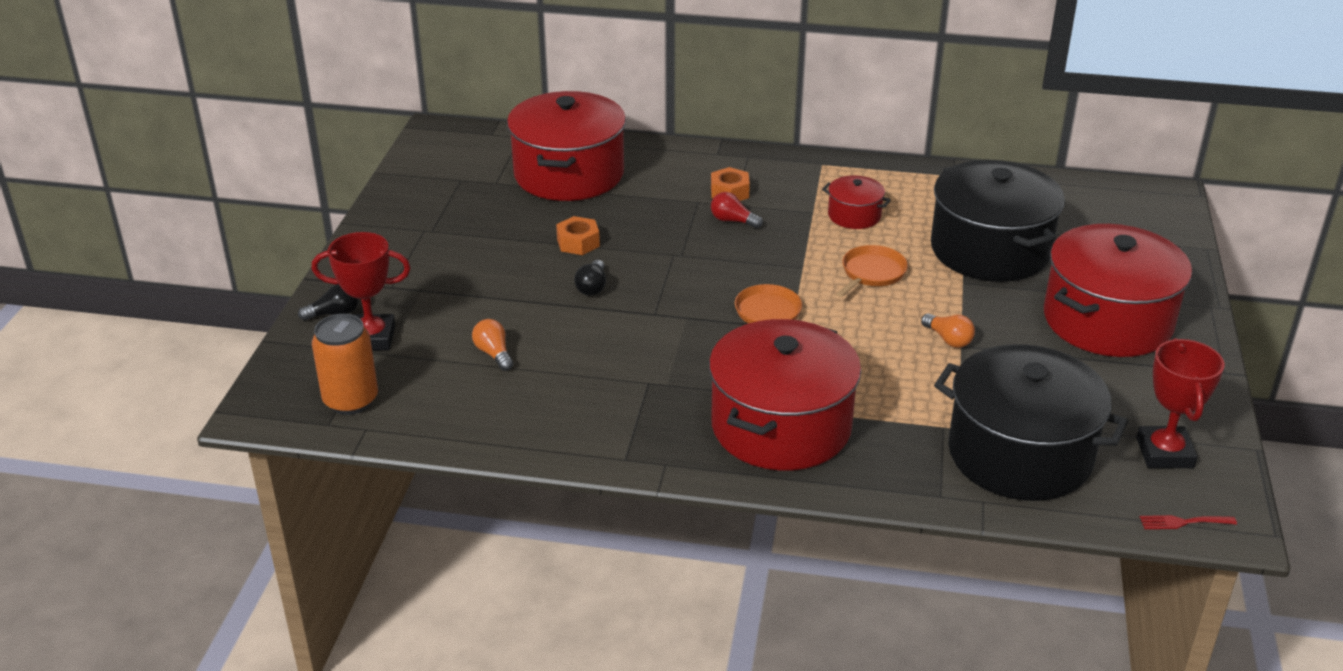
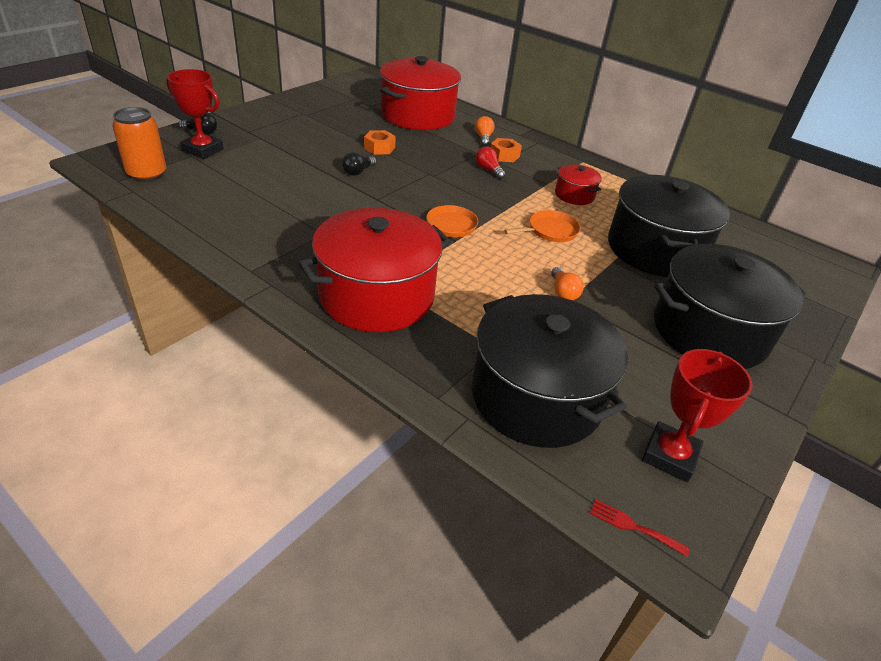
camera: 25 degrees right, 5 degrees up
(494, 354) = (255, 183): orange light bulb -> orange light bulb (483, 138)
(1107, 320) = (709, 331): red pot -> black pot

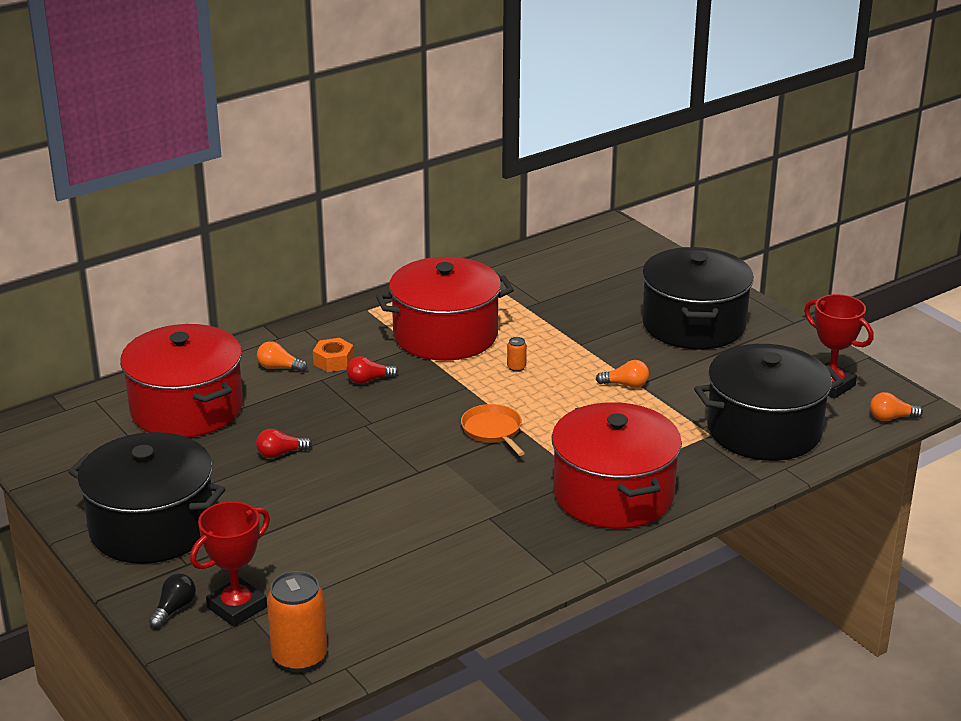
camera: 70 degrees left, 10 degrees down
(358, 172) = (344, 478): black light bulb -> none
(379, 148) = (280, 454): orange nut -> red light bulb
(550, 231) = (516, 367): orange pan -> orange can
(574, 195) = (445, 335): red pot -> red pot, size x2.17
(633, 526) = (891, 418): red fork -> orange light bulb
(655, 249) = (564, 315): black pot -> black pot (152, 527)

